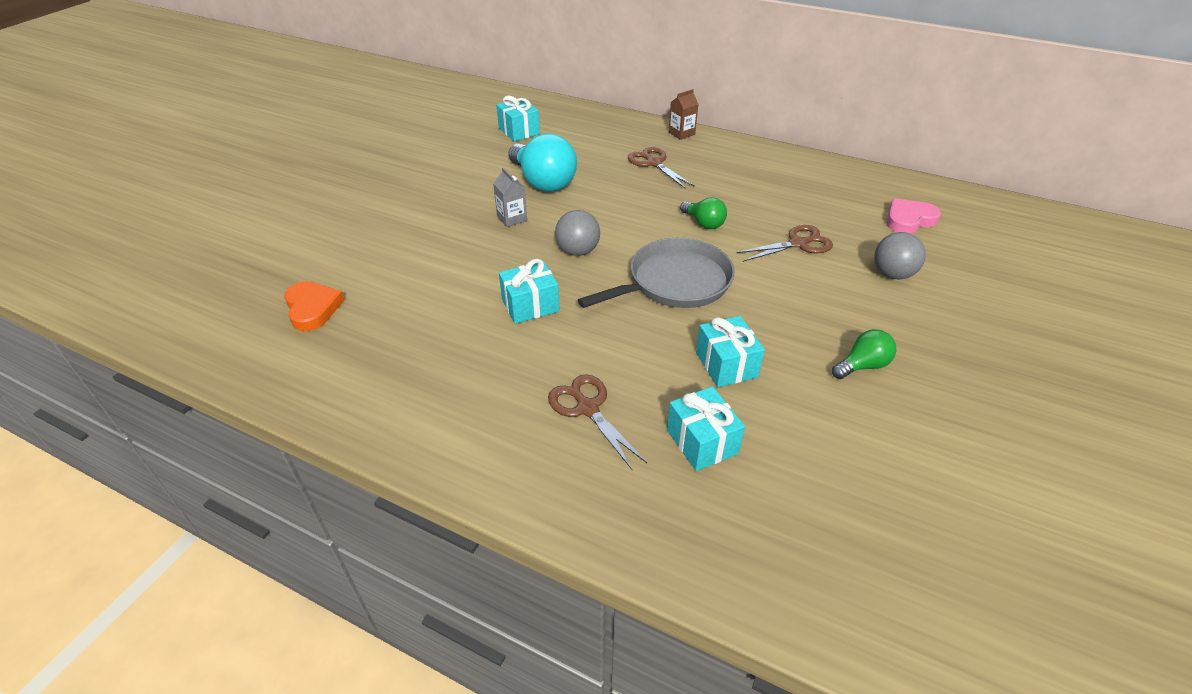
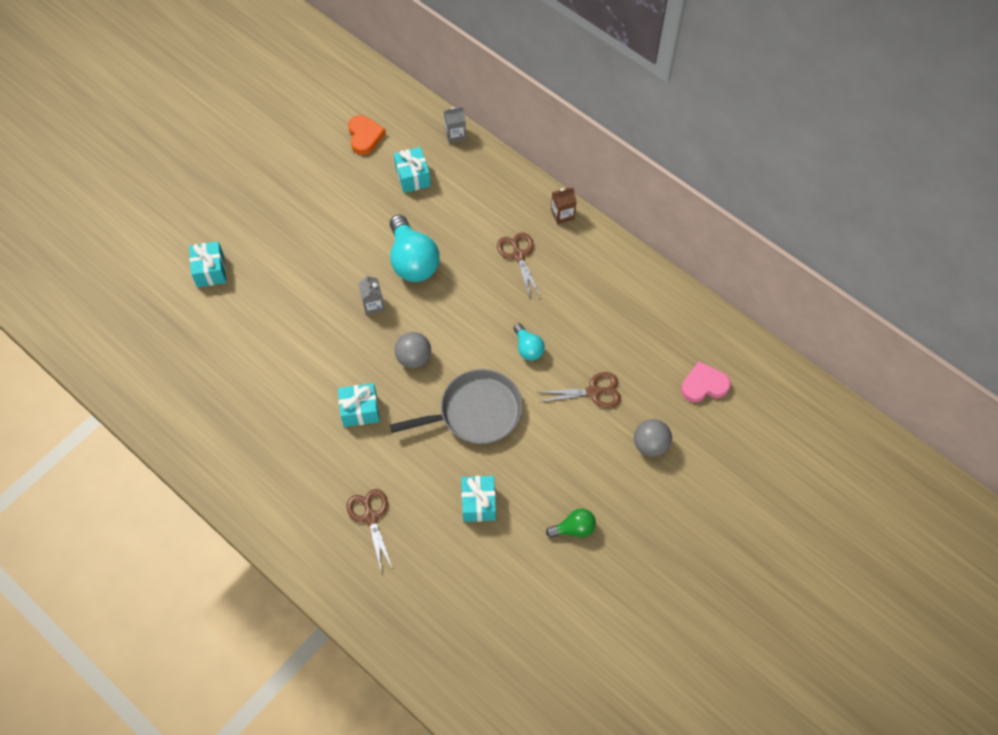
camera: 15 degrees right, 20 degrees up
(312, 308) = (204, 375): orange heart -> orange heart (365, 136)
(550, 103) = (455, 134): none -> grey carton
(701, 441) = (434, 563): turquoise gift -> turquoise gift (210, 271)
(704, 223) = (528, 348): green light bulb -> turquoise light bulb

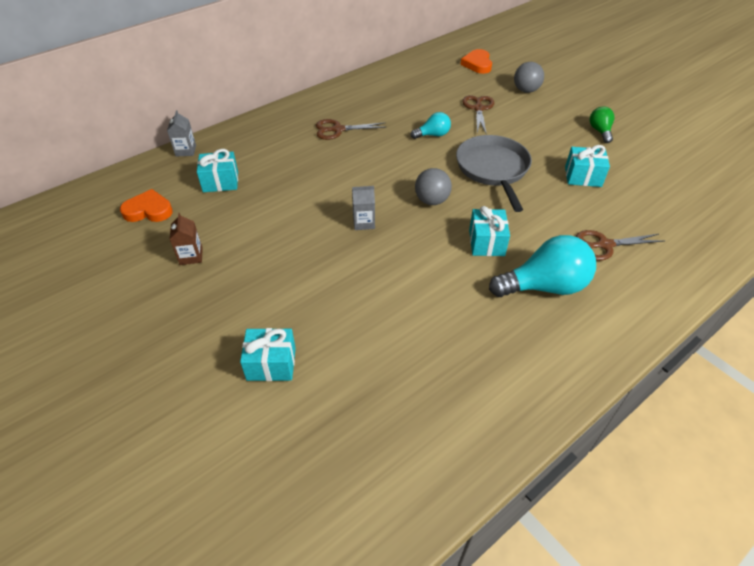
camera: 80 degrees left, 15 degrees down
(412, 261) = (320, 191): turquoise light bulb -> turquoise light bulb (544, 286)
(562, 214) = (305, 104): brown carton -> brown carton (191, 256)
(704, 385) = (477, 64): pink heart -> orange heart

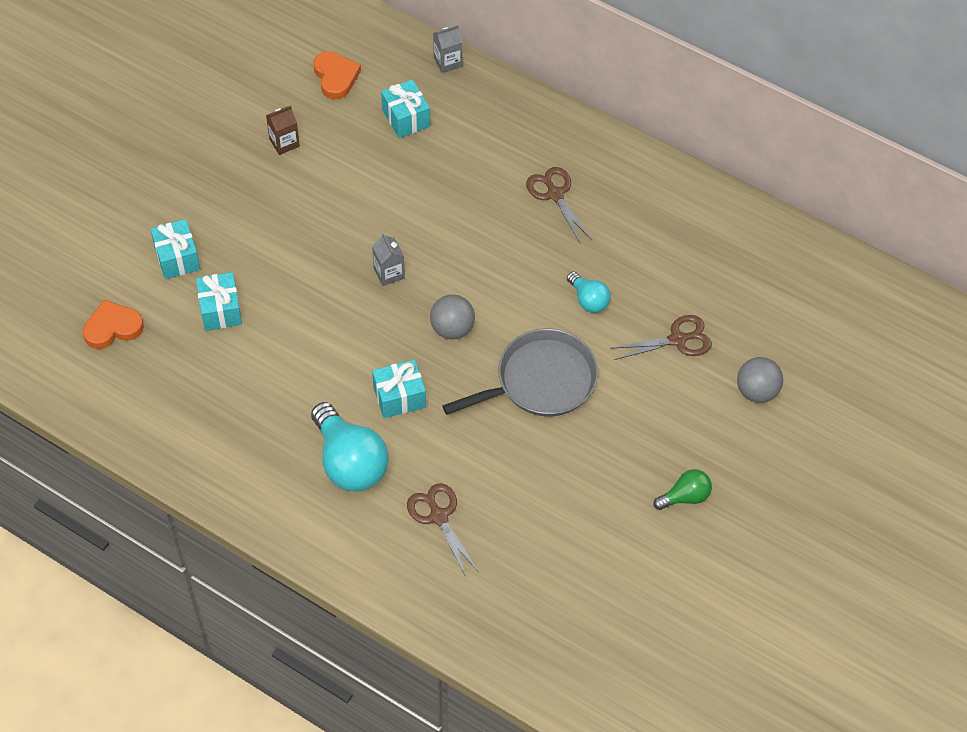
camera: 70 degrees right, 10 degrees up
(477, 64) = (806, 315): orange heart -> orange heart (112, 327)
(583, 176) = (566, 483): turquoise gift -> turquoise gift (220, 310)

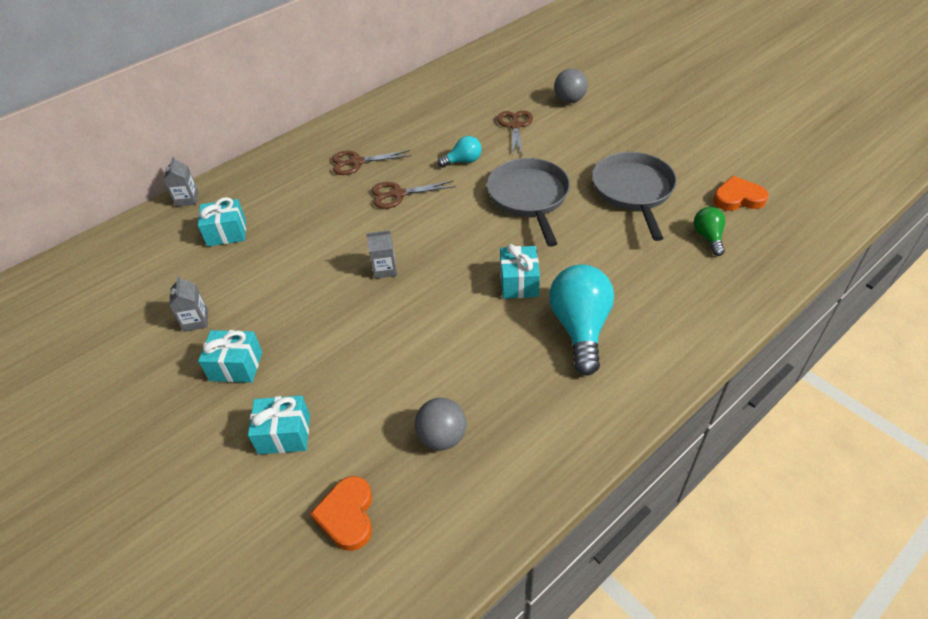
camera: 70 degrees left, 10 degrees down
(220, 310) = (369, 404): turquoise gift -> turquoise gift (236, 366)
(284, 142) = (196, 320): brown carton -> grey carton
(335, 77) = (148, 271): orange heart -> orange heart (738, 198)
(349, 462) = (580, 328): turquoise light bulb -> turquoise light bulb turned 75 degrees counterclockwise
(439, 516) = (648, 276): brown scissors -> brown scissors (398, 194)
(452, 329) = (460, 239): grey ball -> grey ball (442, 437)
(583, 487) = (633, 190): none -> grey pan
(685, 497) = (650, 144): green light bulb -> green light bulb (708, 237)

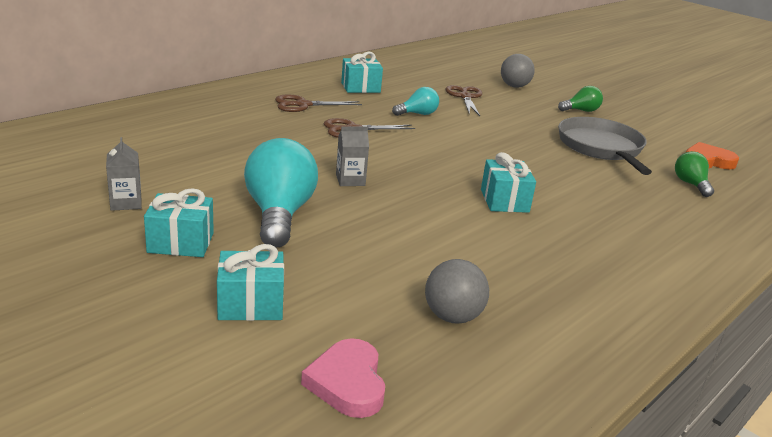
camera: 10 degrees left, 20 degrees down
(187, 199) = (110, 113): grey carton -> none
(226, 233) = (159, 140): turquoise gift -> turquoise gift (360, 87)
(347, 515) = (347, 383): orange heart -> pink heart
(529, 197) = (495, 143): grey pan -> none
(580, 328) = (584, 238): turquoise light bulb -> turquoise light bulb (279, 214)
(629, 132) = (581, 111): none -> green light bulb

